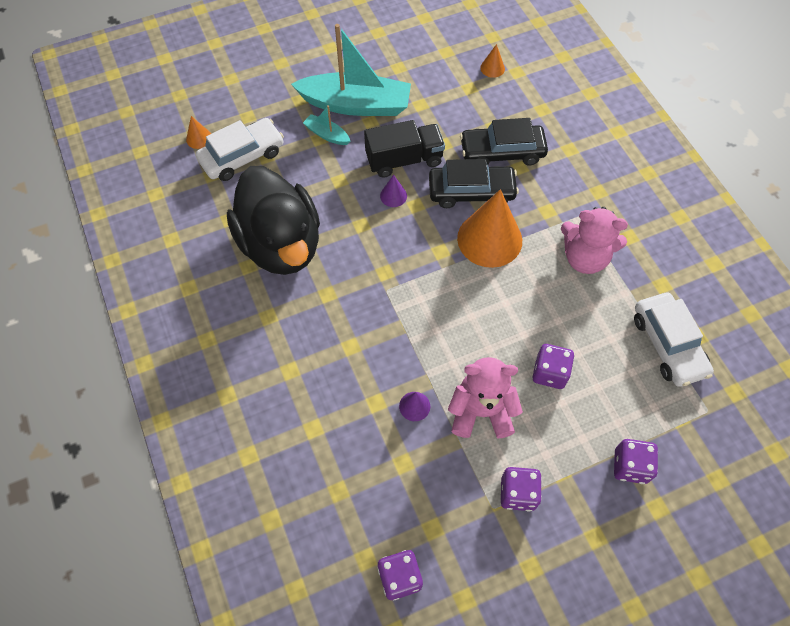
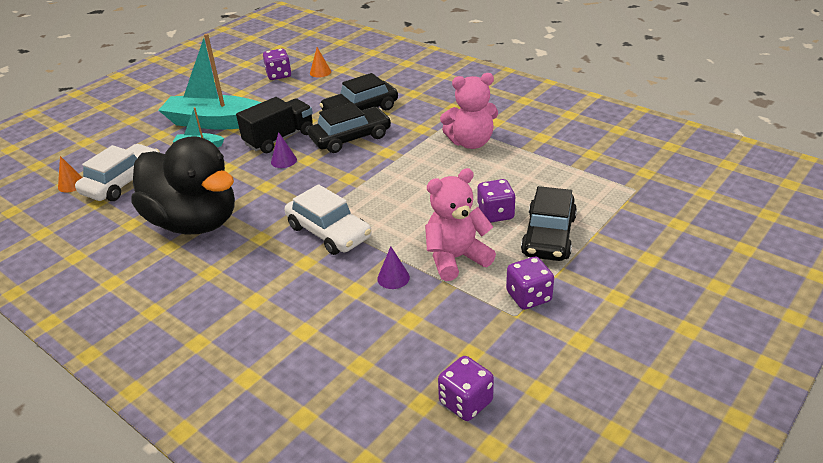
camera: 25 degrees left, 25 degrees down
(356, 105) = (215, 122): turquoise boat -> turquoise boat turned 150 degrees counterclockwise
(489, 239) = (385, 158): orange cone -> none
(582, 428) = (548, 236): none -> black car
(630, 466) = (606, 243): purple dice -> purple dice (279, 75)
(668, 344) = (574, 165): white car -> white car (329, 232)

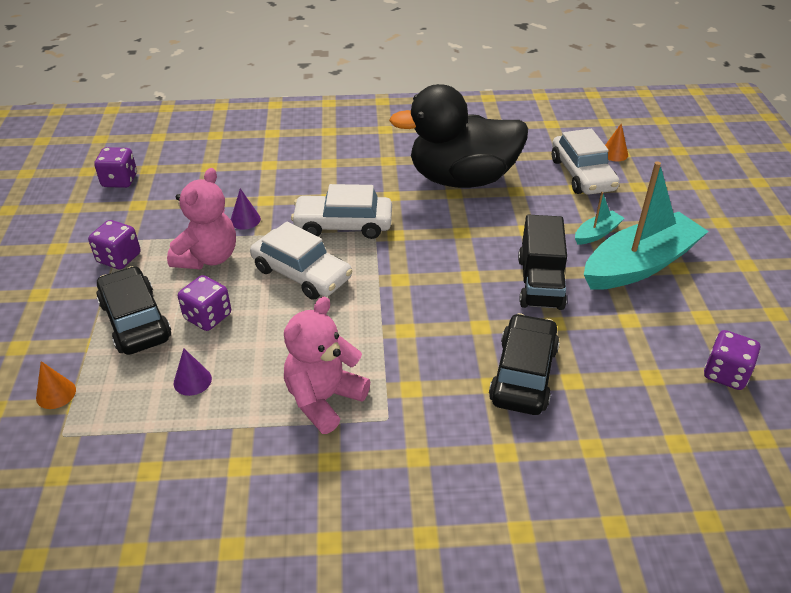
camera: 135 degrees right, 5 degrees up
(283, 160) = (490, 262): purple cone -> purple cone (192, 381)
(320, 72) = (690, 415): orange cone -> orange cone (56, 394)
(351, 138) = (470, 326): black car -> none
(403, 211) = (301, 273): none -> white car

